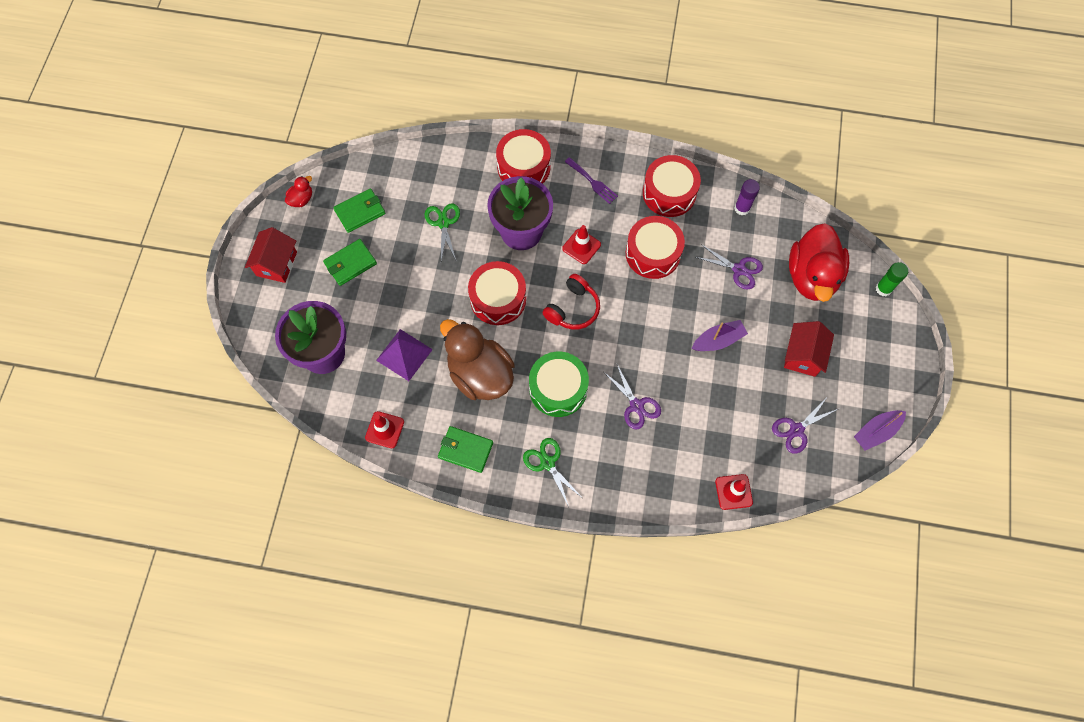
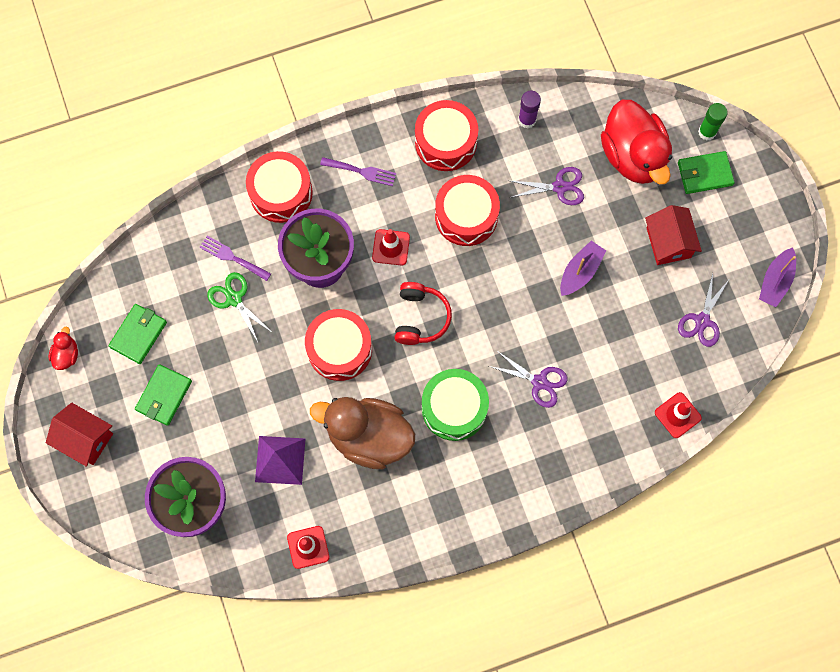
camera: 30 degrees left, 5 degrees up
(276, 264) = (85, 439): red house -> red house turned 45 degrees counterclockwise
(460, 193) = (232, 257): none -> purple fork
(465, 450) = (400, 521): green wallet -> green wallet (704, 174)
(547, 463) = (488, 488): green scissors -> none

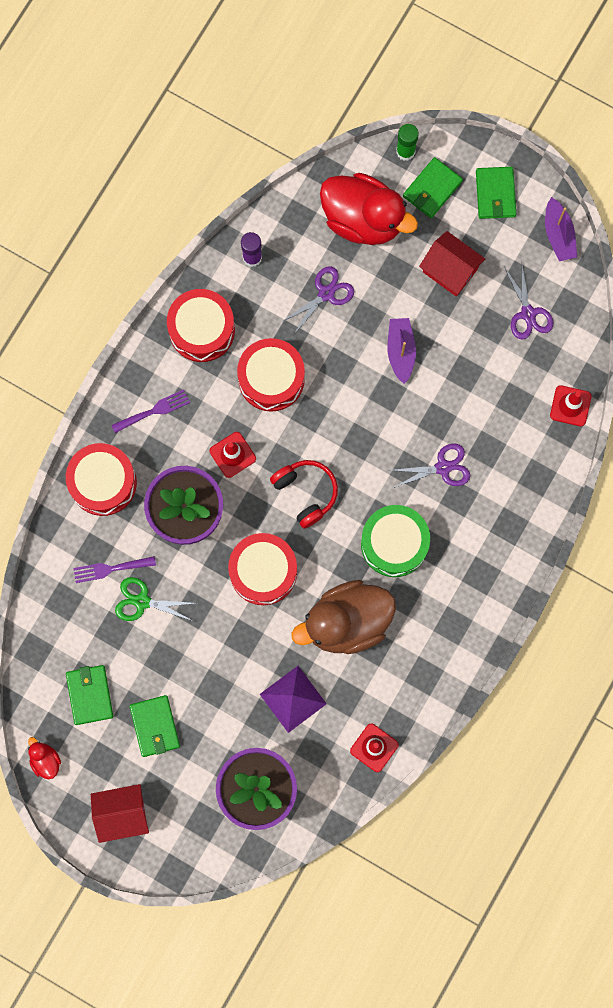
camera: 40 degrees left, 5 degrees up
(750, 214) = (495, 194): none -> green wallet

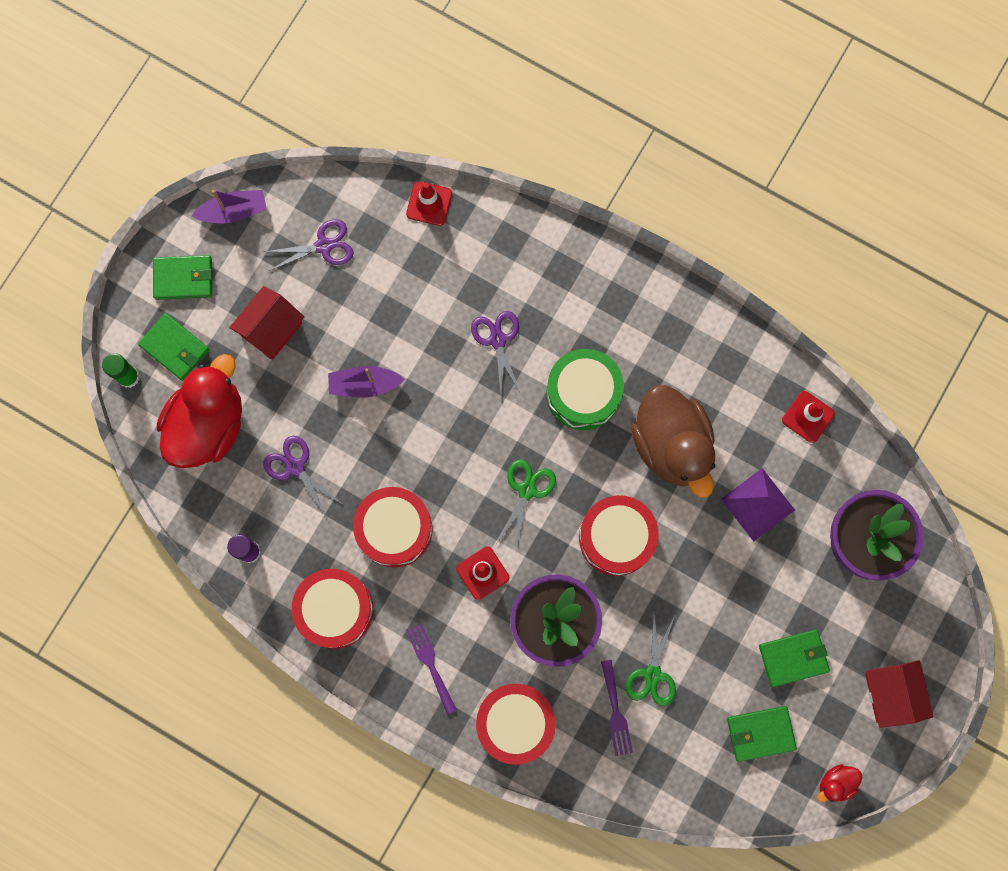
camera: 90 degrees left, 0 degrees up
(305, 493) = (526, 490): red headphones -> green scissors

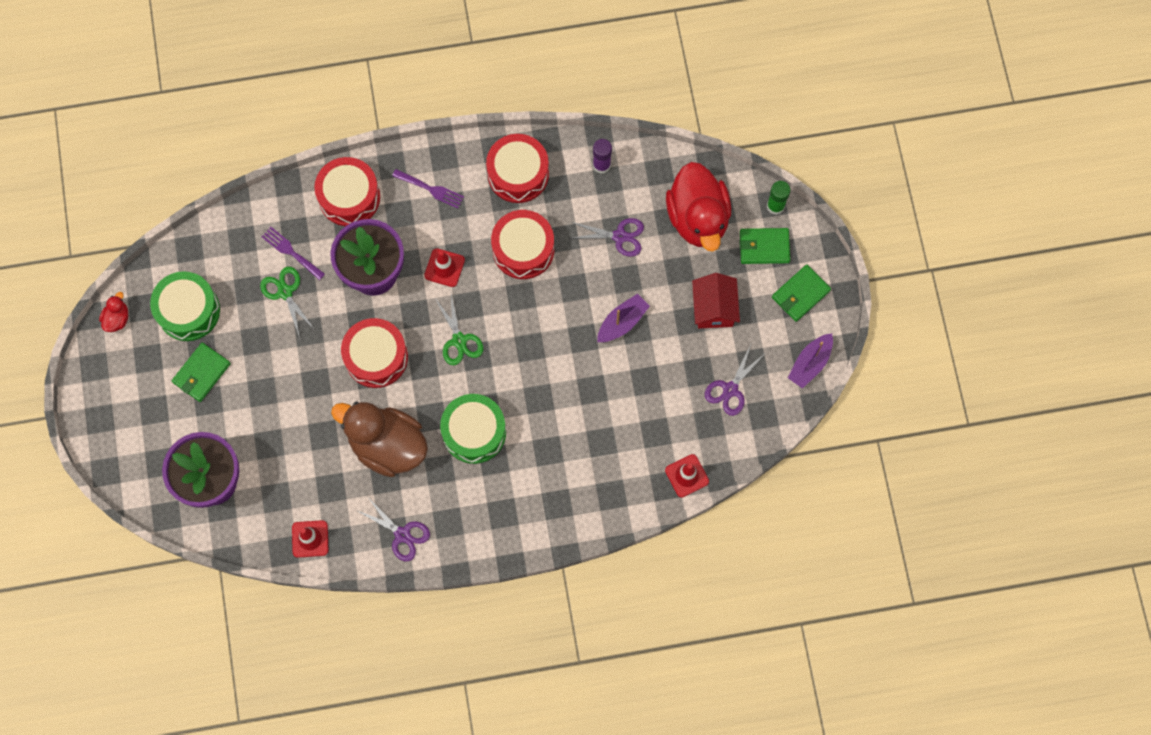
camera: 140 degrees right, 5 degrees down
(497, 340) = (560, 421): purple scissors -> purple scissors (402, 534)
(757, 504) = (299, 452): purple pyramid -> none
(760, 733) = (188, 311): green wallet -> green drum
(891, 693) = (120, 401): red house -> none

